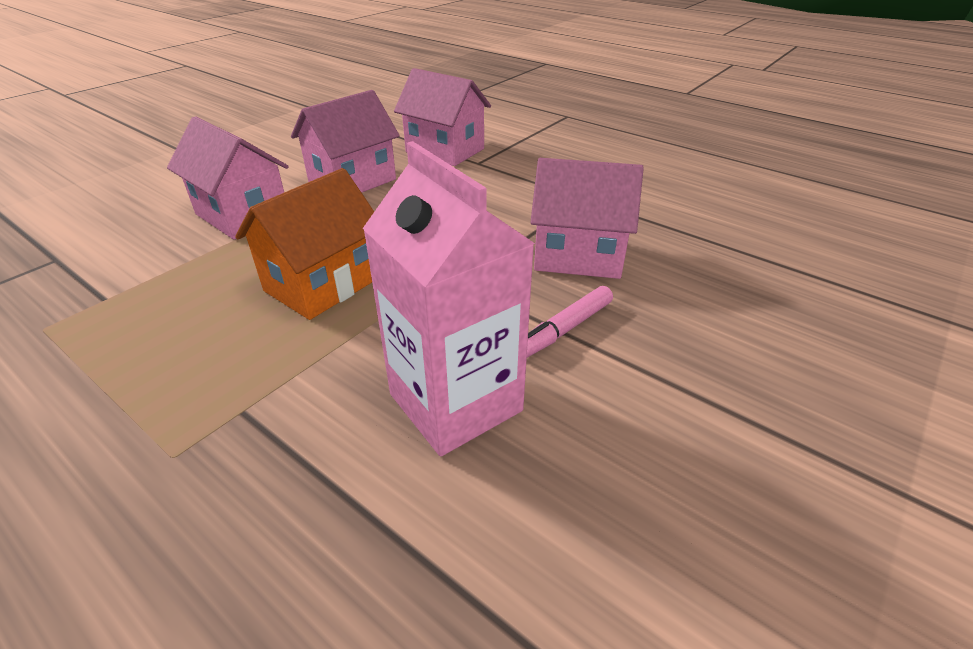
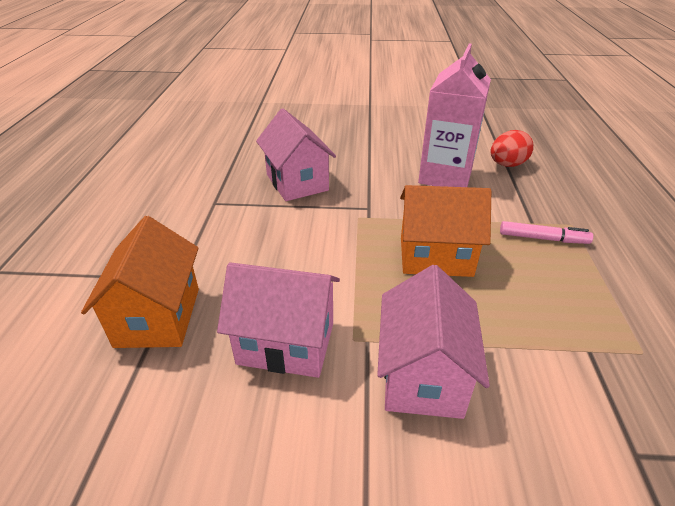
camera: 125 degrees left, 0 degrees up
(394, 536) = (507, 165): none -> red egg
(445, 150) = (158, 317): pink house -> orange house
(565, 329) = (367, 168): pink marker -> pink marker (543, 238)

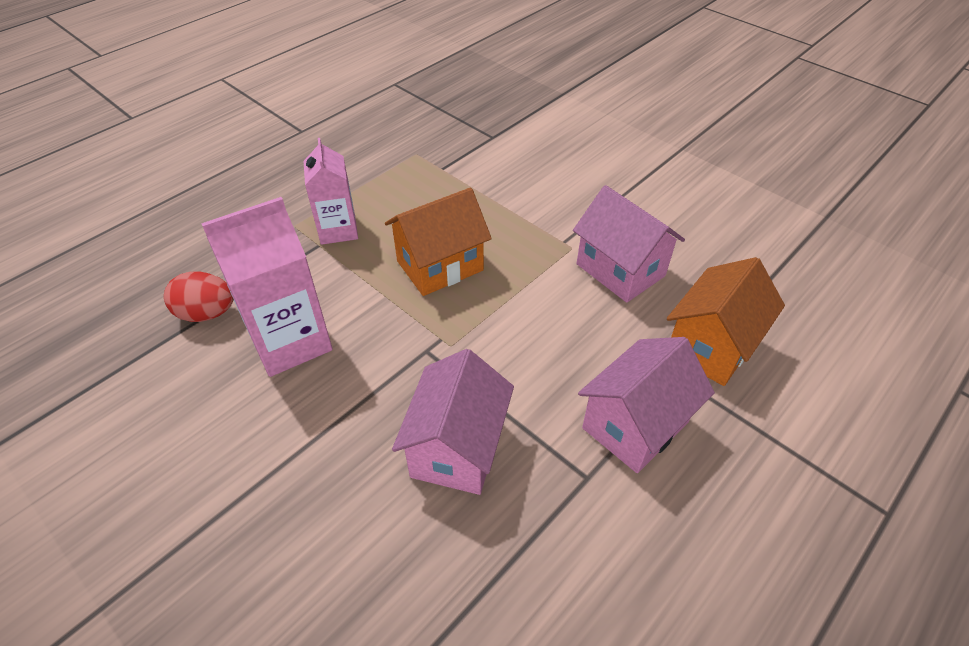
camera: 140 degrees left, 10 degrees up
(422, 375) = (551, 208): pink house -> pink house (635, 425)
(435, 256) = (440, 266): orange house -> orange house turned 75 degrees counterclockwise
(543, 238) = (338, 230): pink marker -> pink carton

